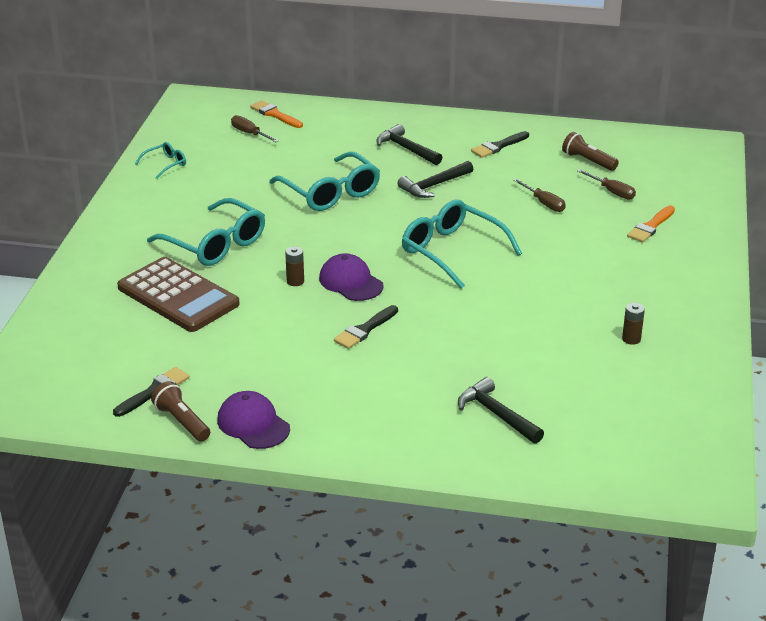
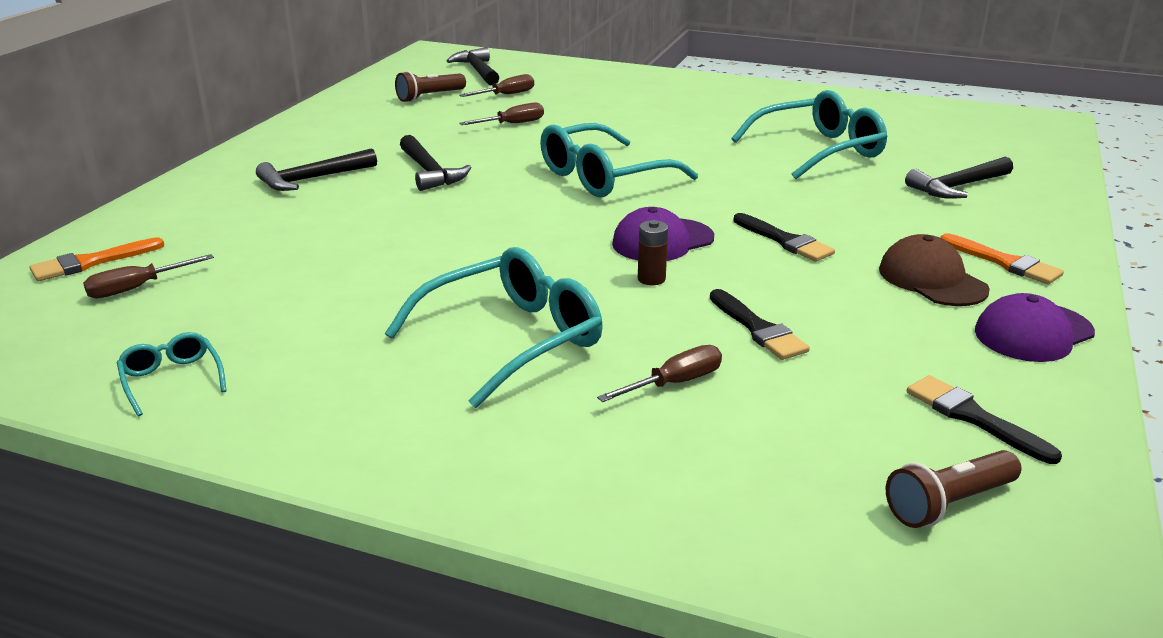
camera: 80 degrees left, 5 degrees down
(178, 296) = (674, 383): brown calculator -> brown screwdriver
(181, 422) = (1050, 393): brown flashlight -> brown flashlight (949, 504)
(320, 389) = (932, 279): none -> brown cap
(330, 192) = (400, 237): turquoise glasses -> turquoise glasses (818, 150)
(498, 146) = (355, 131): black brush -> black brush (758, 329)
(631, 339) = (804, 119): brown battery -> none
(650, 226) = (588, 89): orange brush -> orange brush (1004, 262)
(668, 171) = (477, 71): none -> black hammer

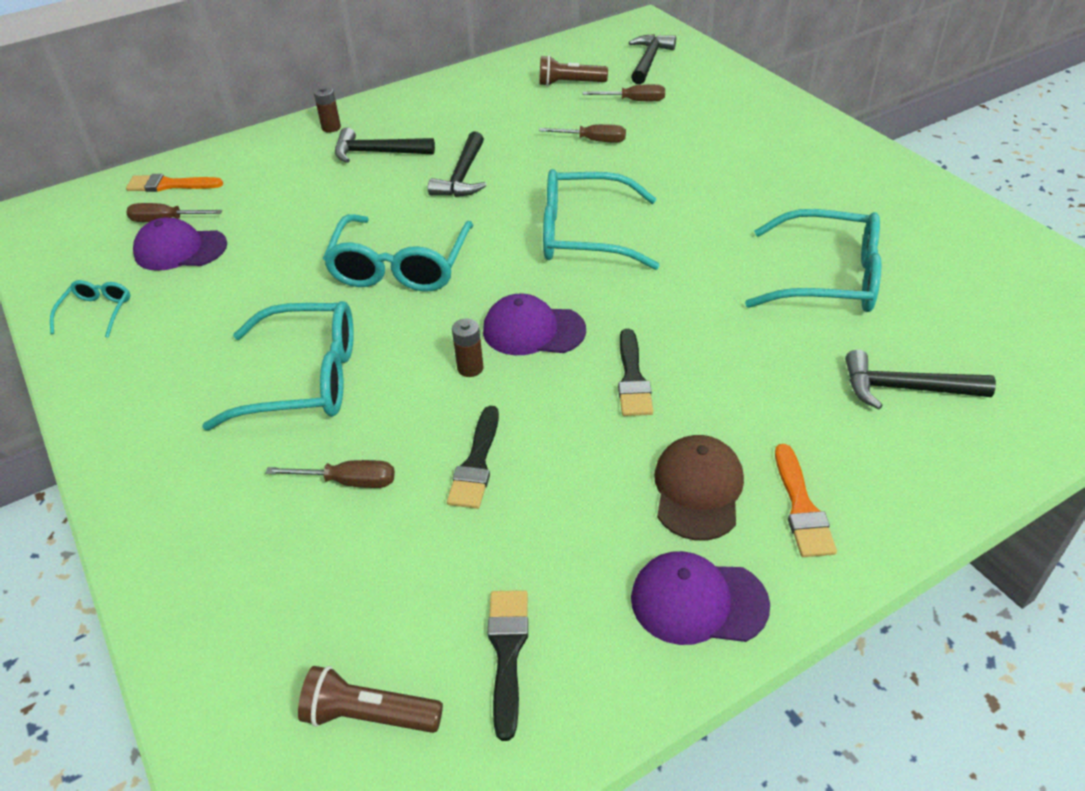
camera: 40 degrees right, 15 degrees up
(197, 302) = (180, 249): none -> purple cap
(227, 175) = (331, 128): none -> brown battery
(473, 241) = (400, 267): none -> turquoise glasses

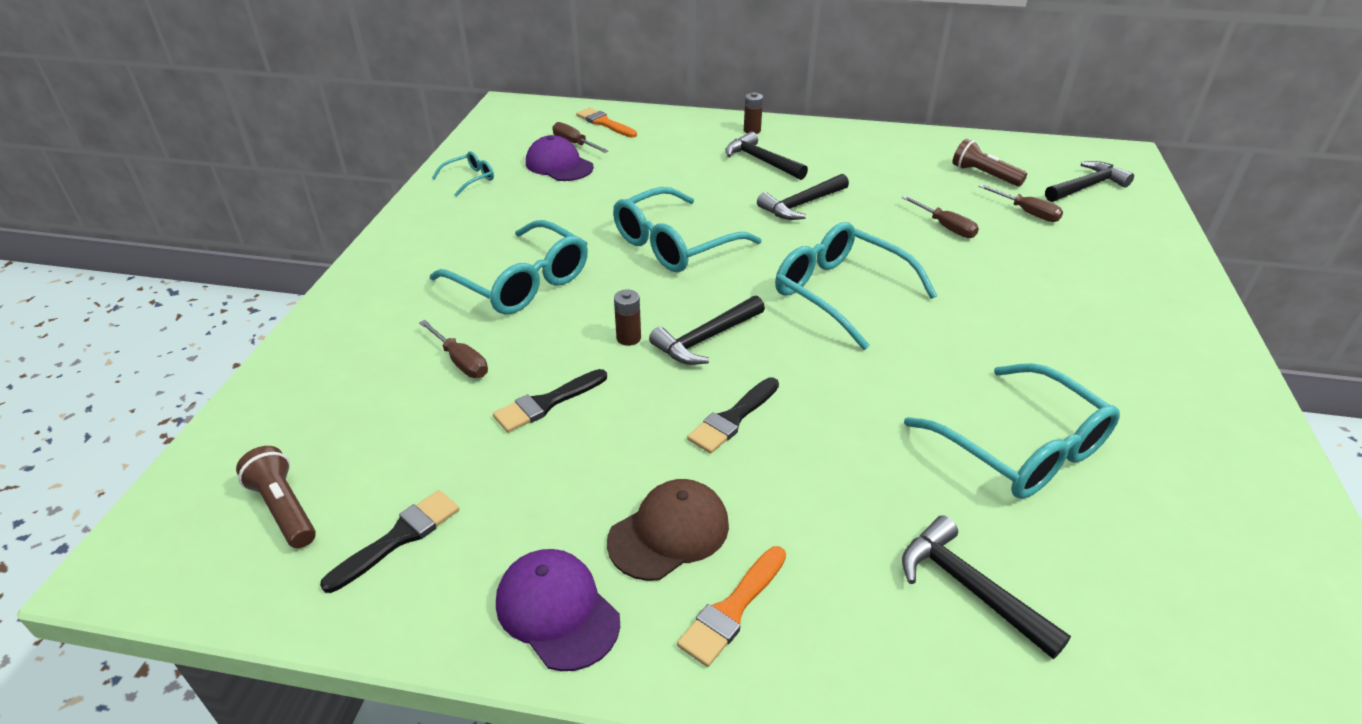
camera: 40 degrees right, 5 degrees down
(533, 330) = (706, 339): purple cap -> black hammer

